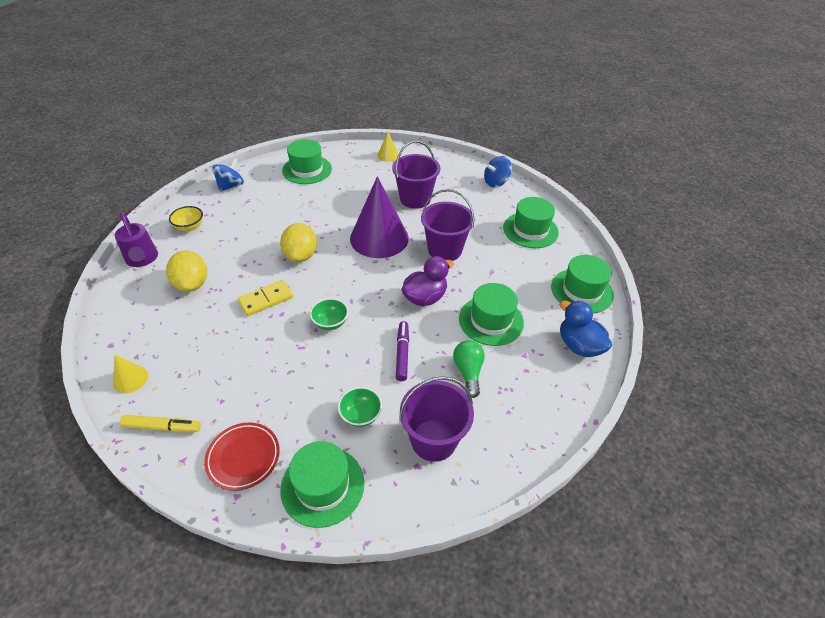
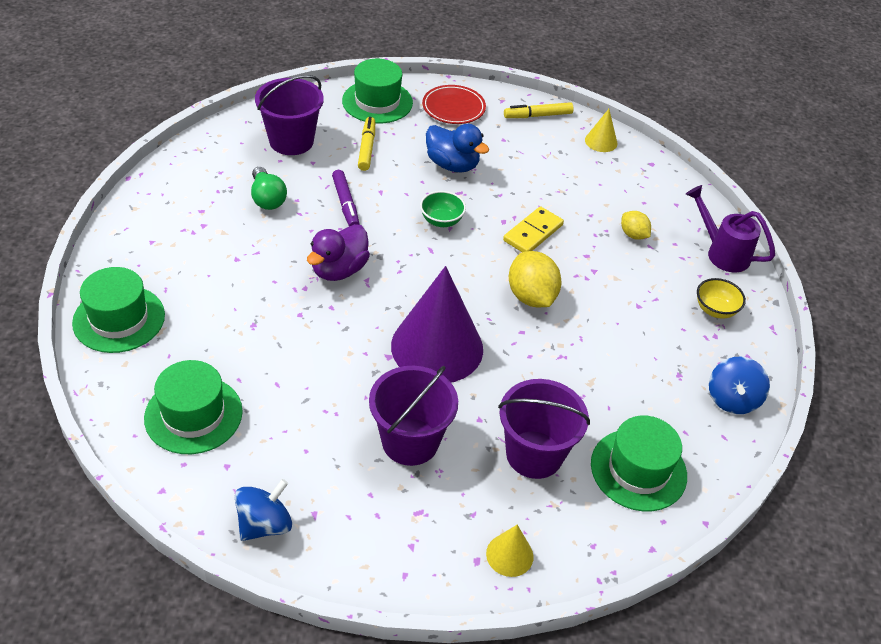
camera: 160 degrees right, 0 degrees up
(192, 284) = (633, 235): yellow lemon -> yellow lemon, size x0.57
(361, 415) = (367, 148): green bowl -> yellow marker
(444, 250) = (330, 346): purple bucket -> purple bucket (534, 454)
(491, 320) = (247, 256): green hat -> none
(579, 345) = (135, 246): blue duck -> blue duck (452, 165)

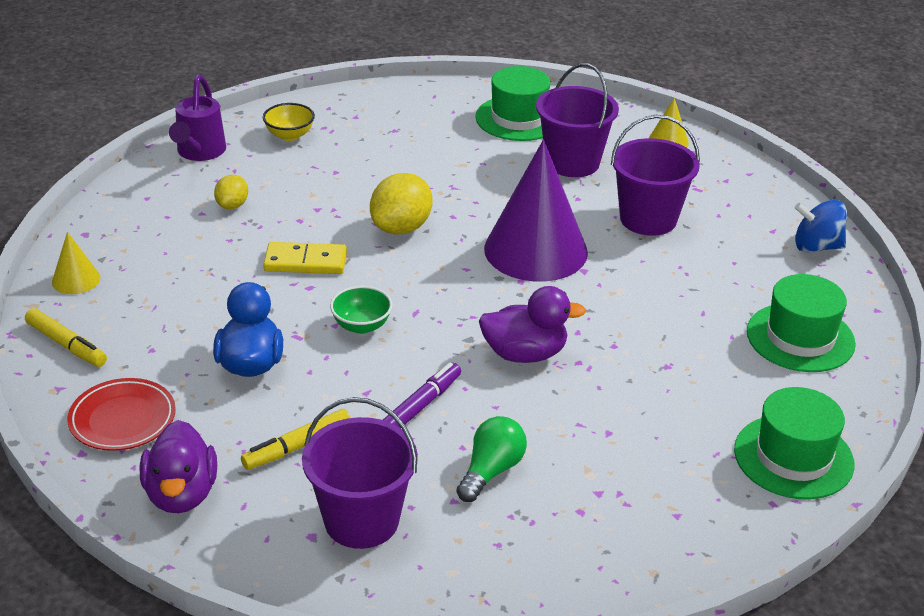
camera: 125 degrees left, 10 degrees down
(377, 102) = (181, 494): green hat -> purple duck
(732, 399) = (389, 102): blue spinning top -> none

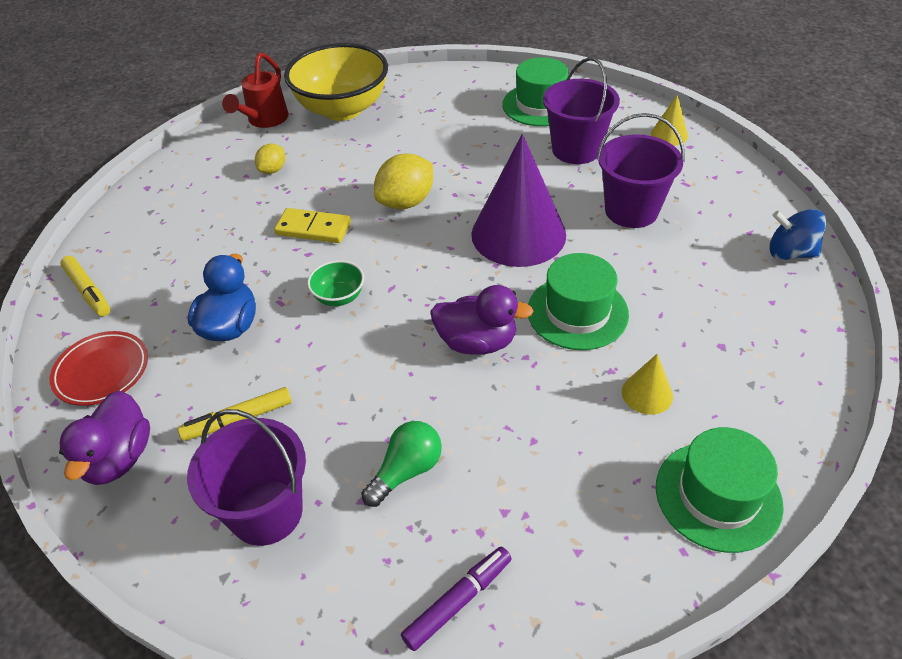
camera: 15 degrees right, 10 degrees up
(76, 279) = (122, 229): yellow cone -> yellow cone (647, 394)
(199, 153) = (264, 121): purple watering can -> red watering can
(289, 135) = (342, 109): yellow bowl -> yellow bowl, size x2.32
(421, 405) = (364, 388): purple marker -> purple marker (458, 601)
(800, 338) = (754, 353): green hat -> green hat (577, 312)

